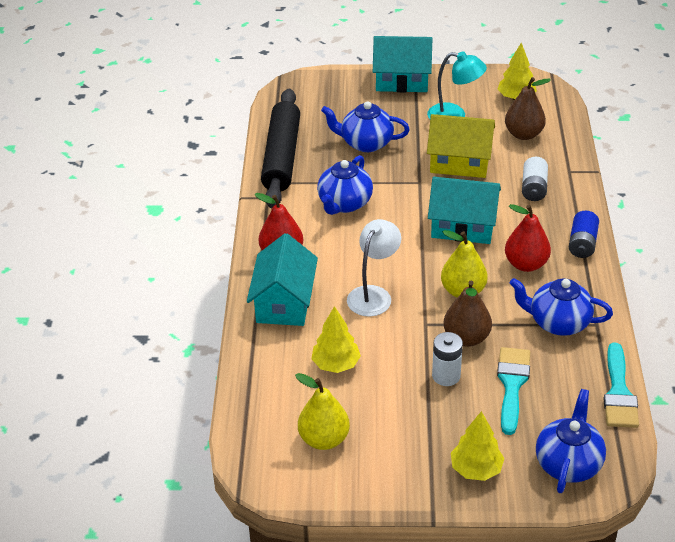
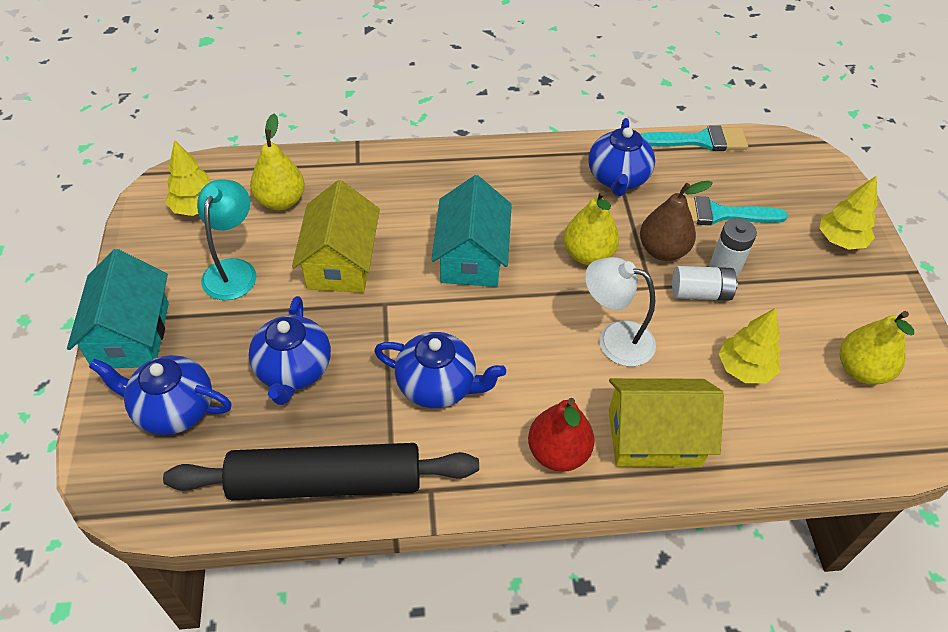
camera: 100 degrees left, 10 degrees up
(284, 302) = (654, 437): turquoise house -> yellow house
(523, 134) = (281, 201): brown pear -> yellow pear
(526, 264) = (530, 202): red pear -> none
(534, 188) = (392, 193): white battery -> white battery (700, 293)
(568, 463) = (802, 176): blue teapot -> blue teapot (173, 409)
(582, 244) = (488, 157): blue battery -> none

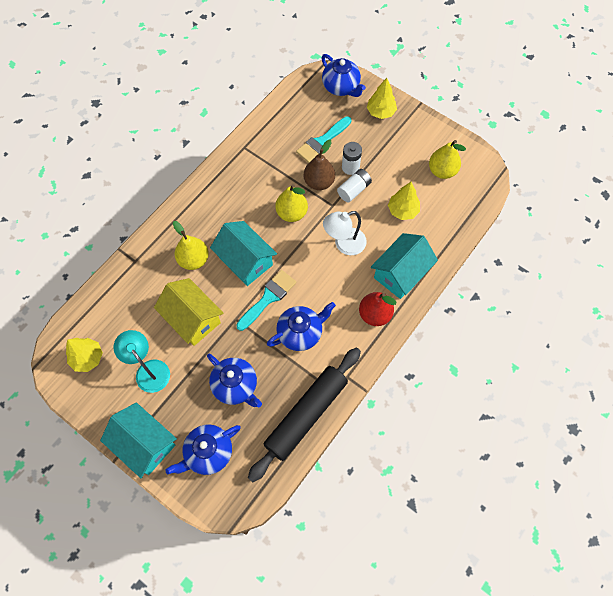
camera: 45 degrees left, 15 degrees up
(281, 201) = (124, 315): yellow pear -> yellow pear (194, 260)
(617, 179) = (262, 160): blue teapot -> blue teapot (341, 87)
(654, 437) = (401, 273): yellow house -> turquoise house
(700, 141) = (275, 106): turquoise brush -> turquoise brush (268, 298)

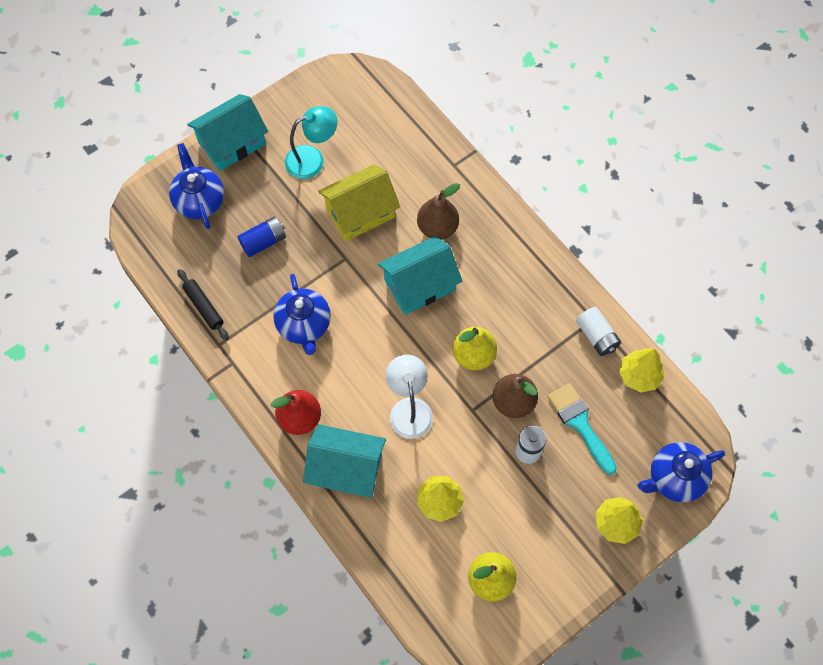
camera: 105 degrees right, 0 degrees up
(87, 358) = (346, 103): yellow tree -> yellow tree (639, 375)
(194, 260) = (437, 228): yellow pear -> brown pear
(236, 386) = (263, 242): blue teapot -> blue battery
(268, 298) = (361, 300): turquoise brush -> none
(306, 415) = (204, 307): black rolling pin -> black rolling pin, size x0.47
(354, 190) = (489, 445): white battery -> white battery (596, 336)
(401, 273) = (346, 468): turquoise house -> turquoise house turned 45 degrees counterclockwise

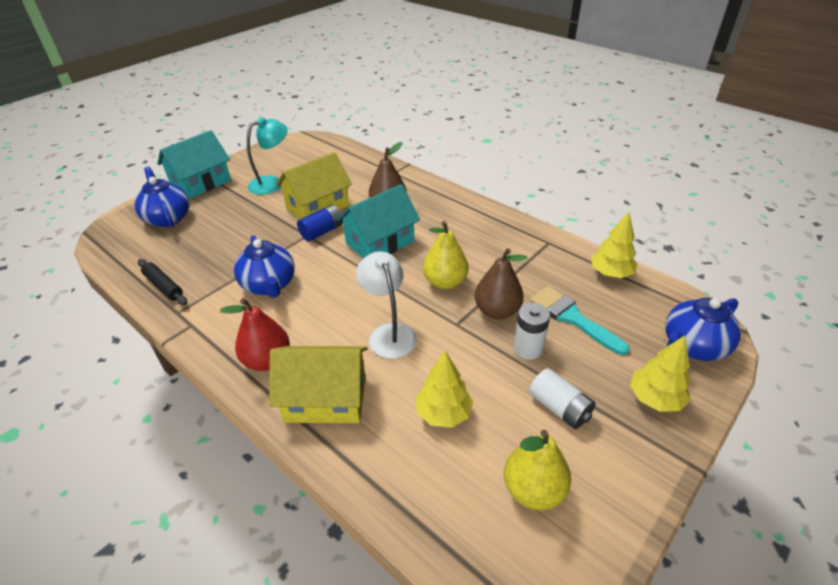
camera: 10 degrees left, 25 degrees down
(263, 242) = (228, 235): blue battery -> blue battery (322, 231)
(346, 468) = (326, 399): turquoise house -> yellow house
(596, 336) = (557, 253): white battery -> white battery (559, 407)

